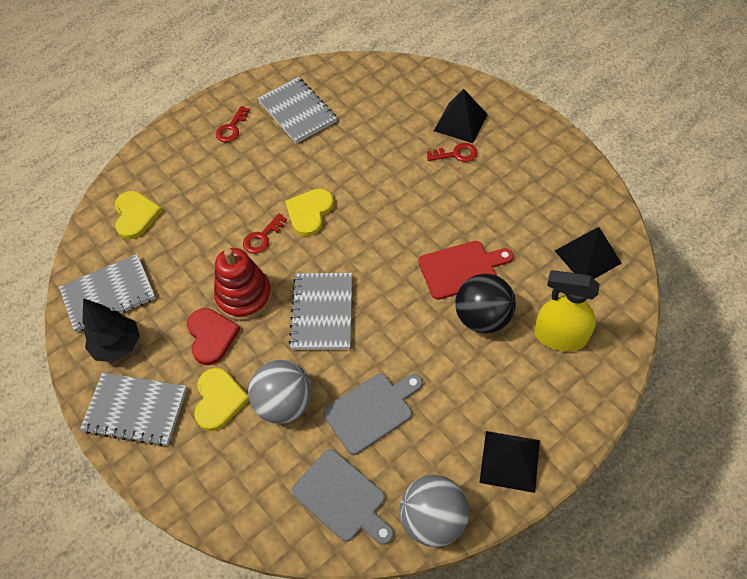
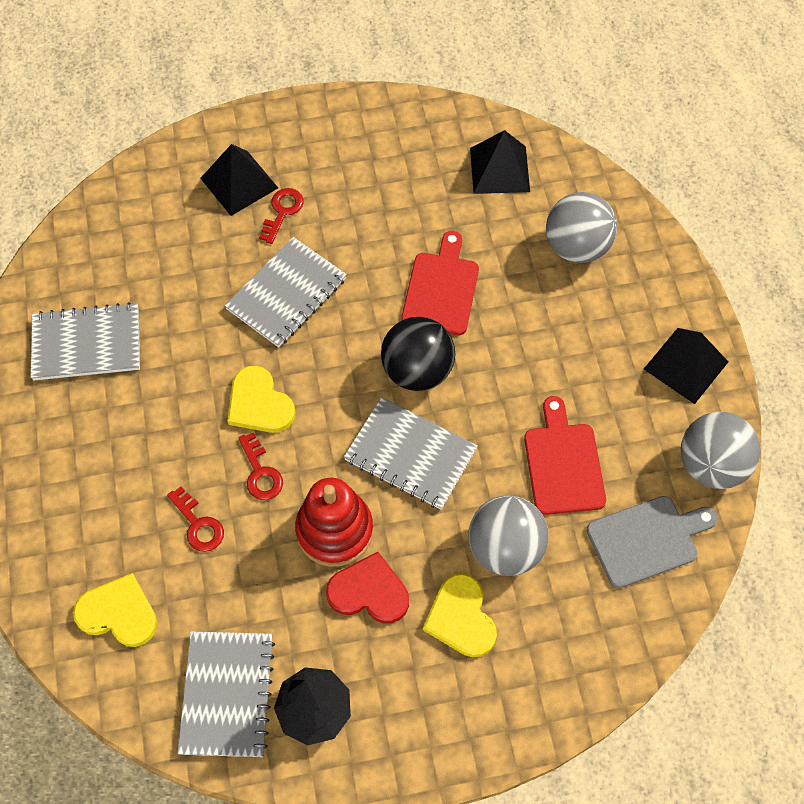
camera: 65 degrees left, 5 degrees up
(136, 410) = (420, 721): grey notebook -> grey notebook (286, 294)
(219, 400) = (461, 618): yellow heart -> yellow heart turned 135 degrees counterclockwise
(231, 128) = (54, 433): red key -> red key (198, 525)
(371, 411) = (563, 463): grey cutting board -> red cutting board
(482, 317) = (513, 302): black ball -> black ball (417, 370)
(559, 336) = (576, 247): yellow spray bottle -> grey ball

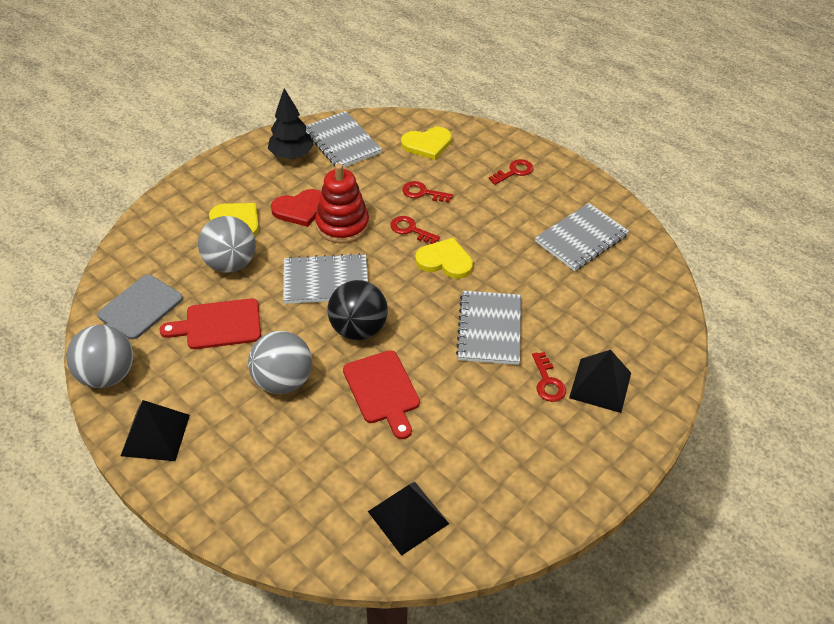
camera: 145 degrees right, 15 degrees down
(57, 490) = (514, 171): none -> red key
(563, 463) = (218, 325): red cutting board -> red cutting board turned 120 degrees clockwise
(576, 247) = (296, 483): grey ball -> grey ball (283, 381)

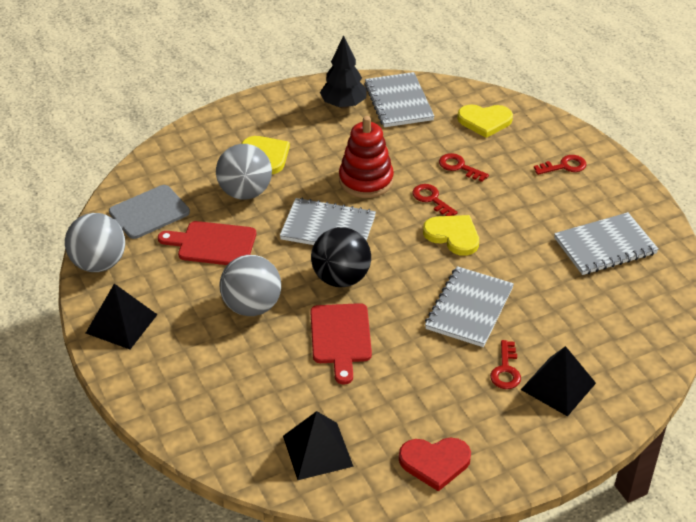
camera: 20 degrees right, 5 degrees down
(300, 209) = (330, 157): red heart -> red heart (435, 462)

